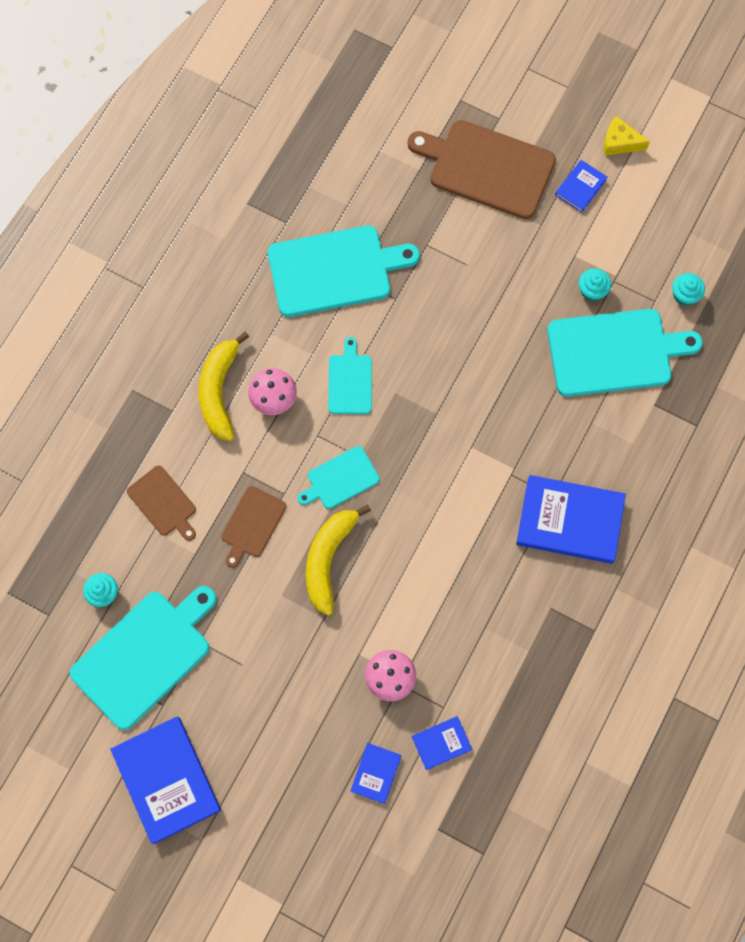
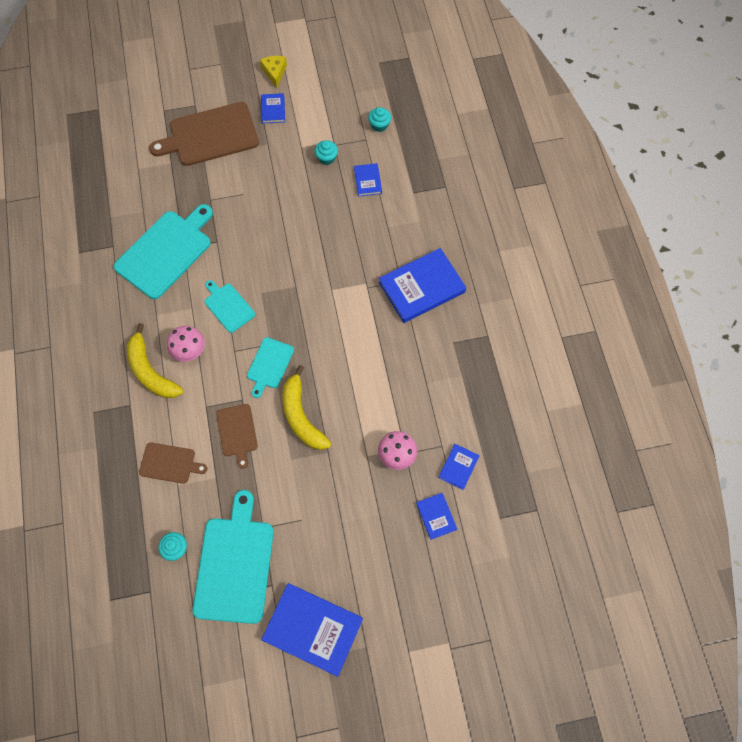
camera: 40 degrees left, 5 degrees down
(615, 352) = (367, 181): turquoise cutting board -> blue book
(619, 142) = (274, 72): yellow cheese -> yellow cheese turned 105 degrees clockwise

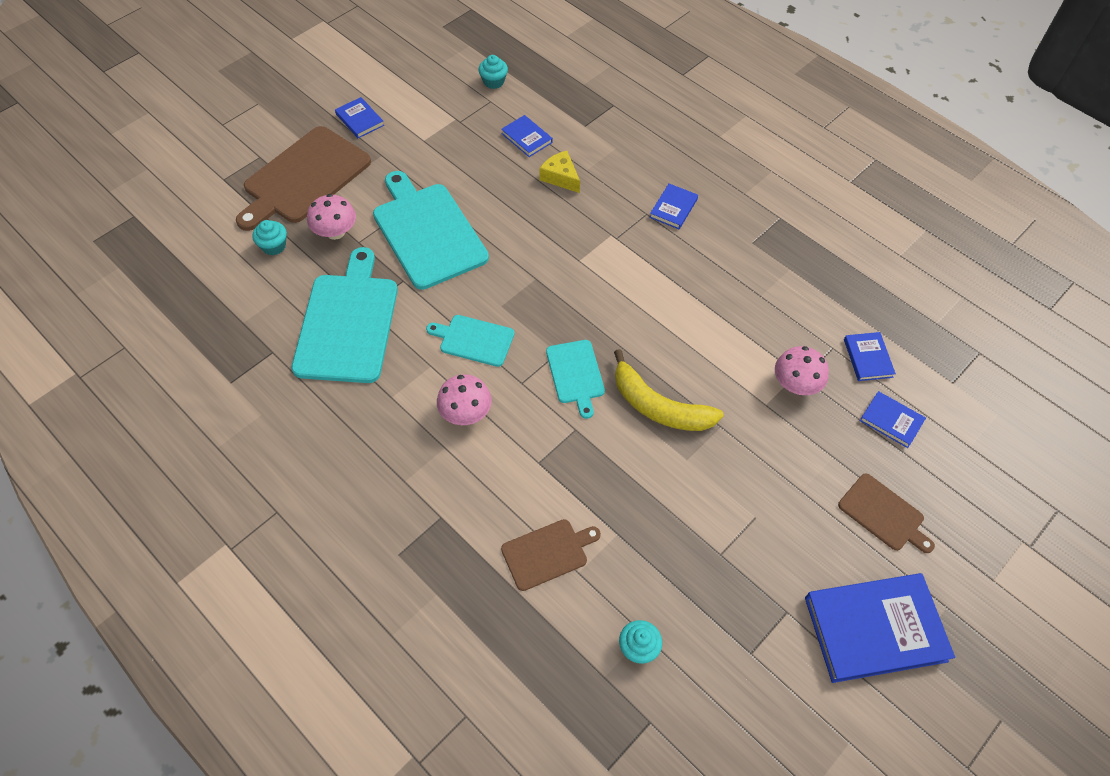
camera: 35 degrees left, 10 degrees down
(151, 371) = (436, 463): yellow banana -> none
(202, 185) = (335, 232): none -> pink mushroom
(235, 564) = (724, 617): turquoise cutting board -> turquoise cutting board (428, 232)
(237, 432) = (600, 468): brown cutting board -> brown cutting board (883, 514)
(274, 72) = (331, 84): yellow cheese -> yellow cheese (560, 177)
(326, 158) = (462, 137): turquoise cupcake -> turquoise cupcake (274, 246)
(421, 287) = (673, 208): blue book -> blue book, size x0.49

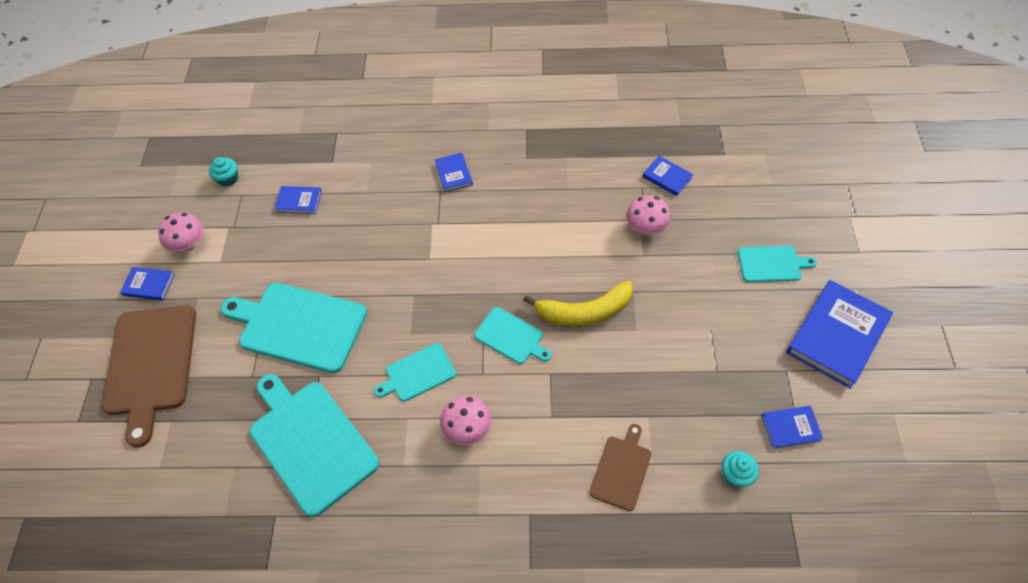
camera: 40 degrees left, 0 degrees up
(274, 246) = (184, 437): turquoise cupcake -> none
(335, 232) = (224, 384): pink mushroom -> pink mushroom (189, 244)
(560, 177) = (354, 211): yellow cheese -> none
(883, 514) = (772, 264): brown cutting board -> turquoise cutting board
(891, 421) = (718, 205): blue book -> blue book (790, 428)

